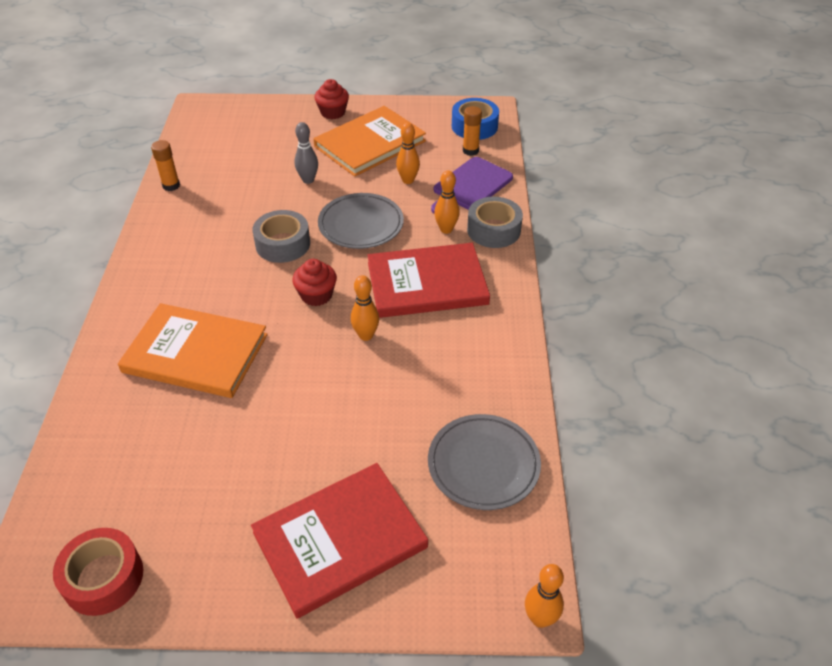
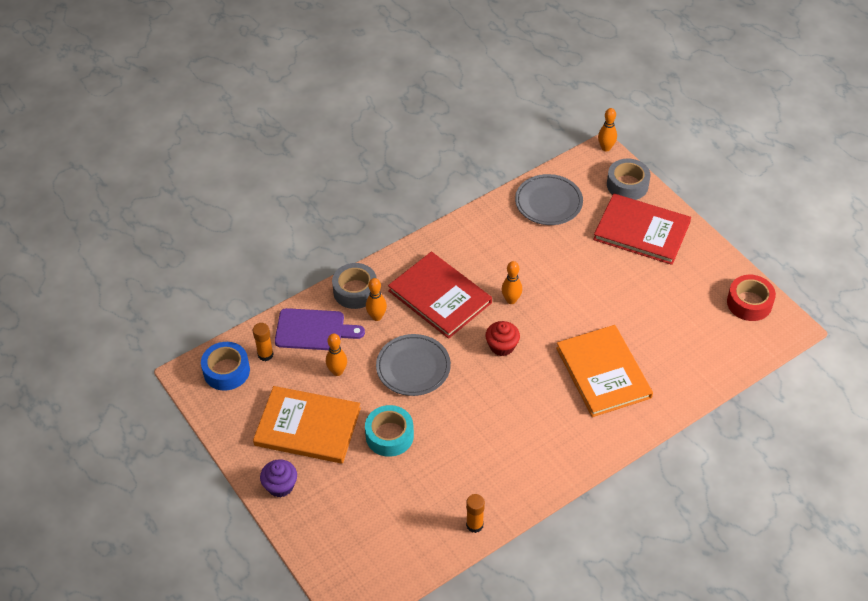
camera: 125 degrees left, 5 degrees up
(283, 244) = (473, 399): grey tape -> grey tape (627, 185)
(308, 180) = (389, 435): grey bowling pin -> turquoise tape
(333, 112) = (280, 486): red cupcake -> purple cupcake

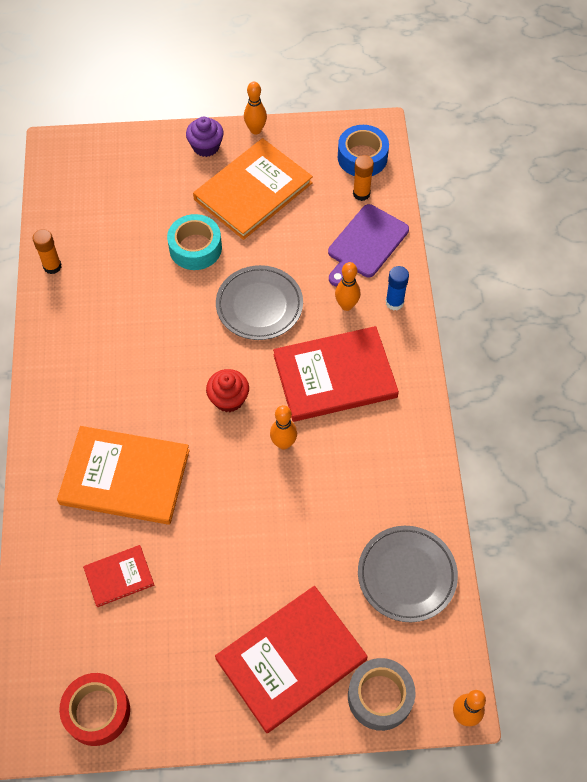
camera: 120 degrees right, 10 degrees up
(337, 371) = (300, 241): orange bowling pin -> orange bowling pin (255, 130)
(355, 291) = (394, 302): grey tape -> blue glue stick
(668, 337) = (119, 576): none -> red book

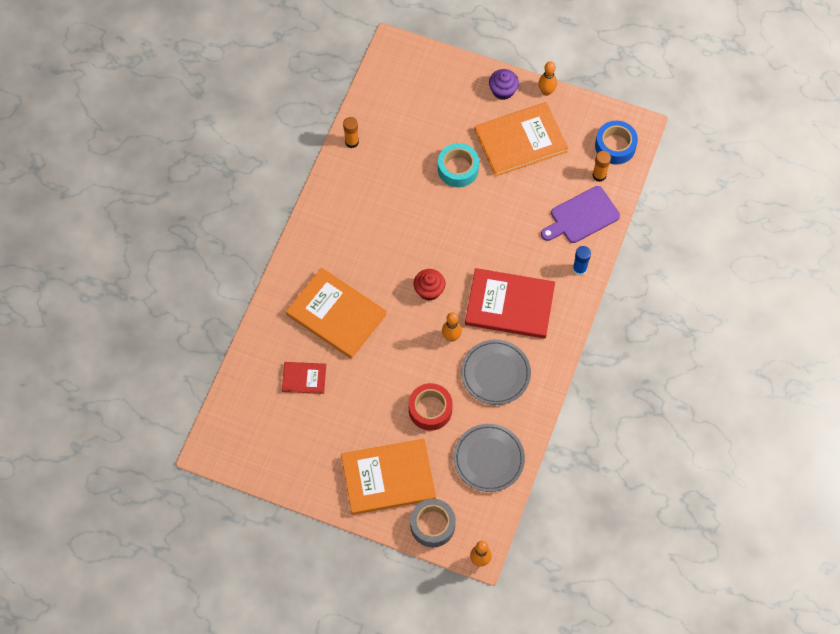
camera: 25 degrees right, 5 degrees up
(97, 711) = (255, 455): red tape -> red tape (430, 409)
(259, 305) = (482, 231): grey plate -> grey plate (495, 373)
(291, 659) = (388, 477): red book -> orange book
(346, 305) = (544, 257): orange bowling pin -> none

